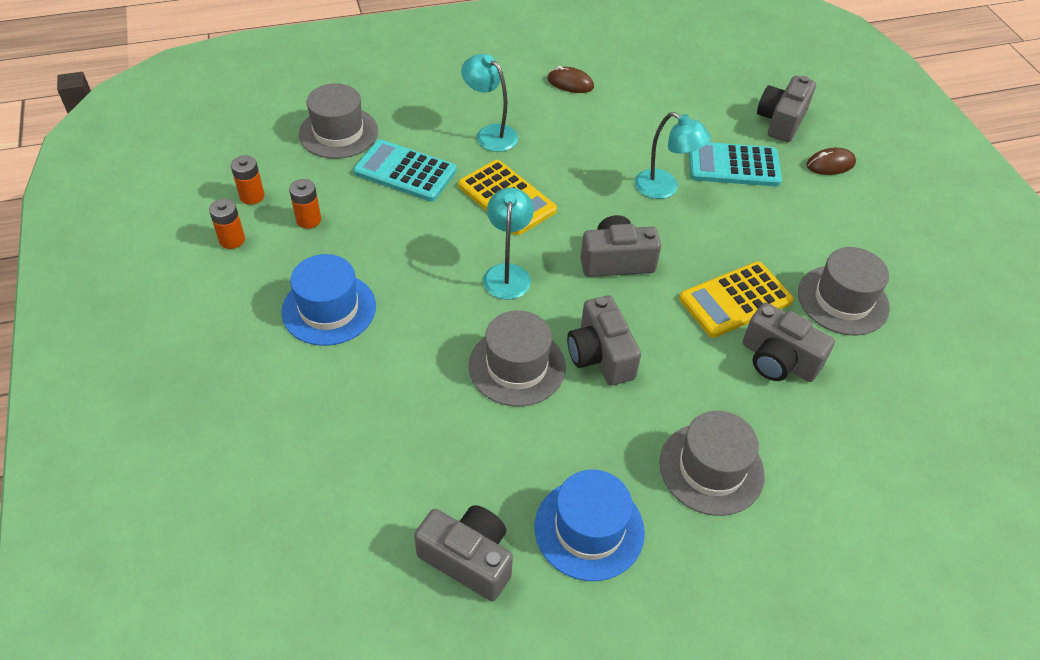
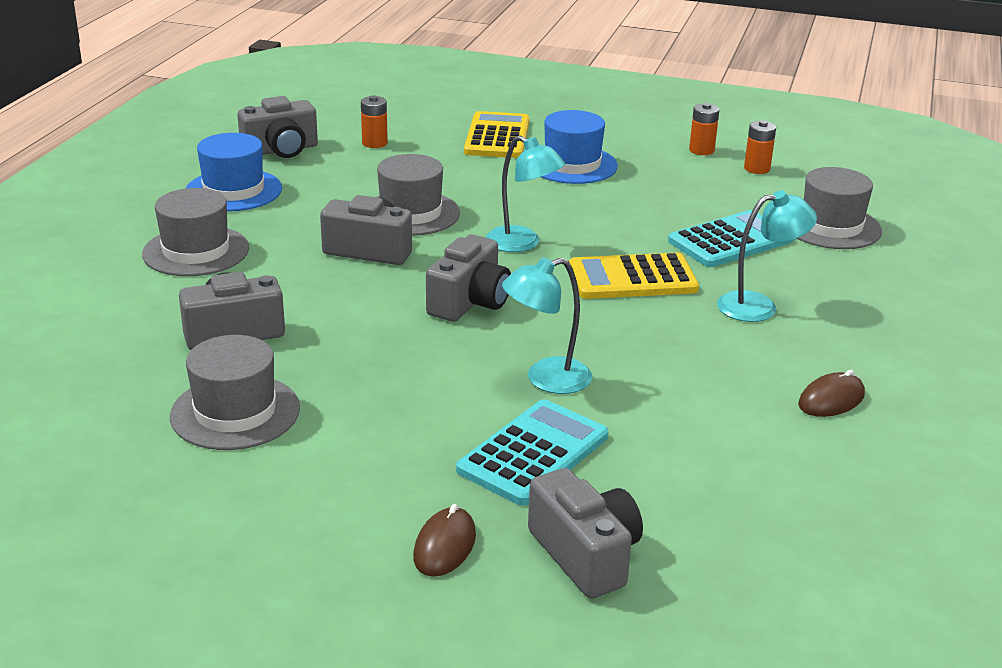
camera: 125 degrees right, 20 degrees down
(308, 220) = (697, 182): orange battery -> orange battery (374, 143)
(735, 300) = (331, 344): yellow calculator -> yellow calculator (497, 137)

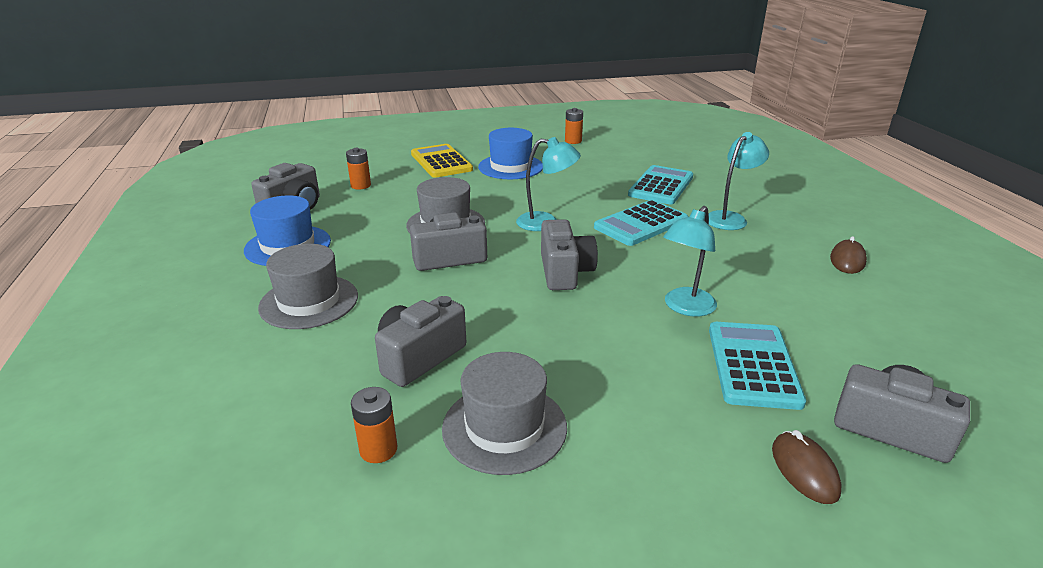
camera: 30 degrees left, 0 degrees up
(632, 278) = (641, 224): yellow calculator -> turquoise calculator
(756, 169) = (616, 143): orange battery -> orange battery (378, 449)
(831, 226) = (698, 164): grey hat -> none

